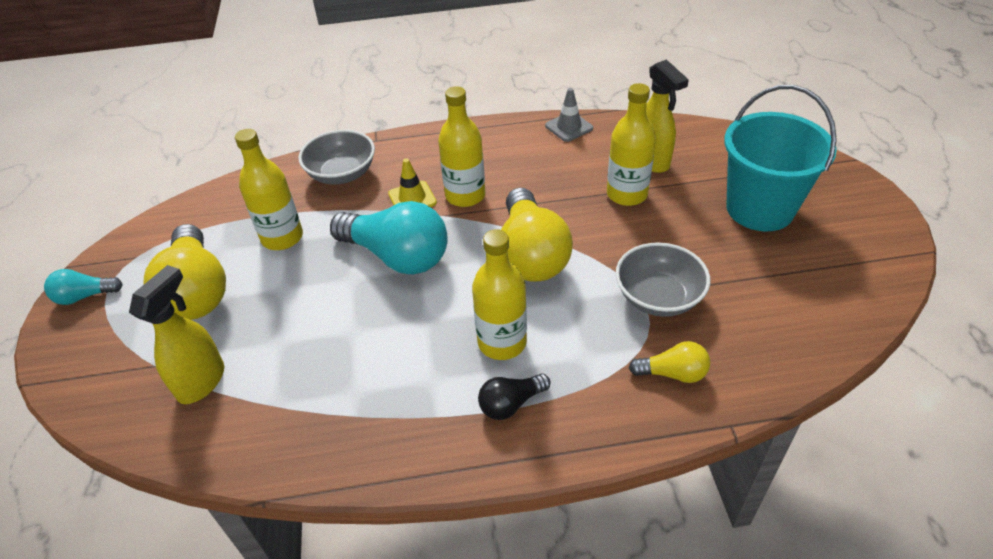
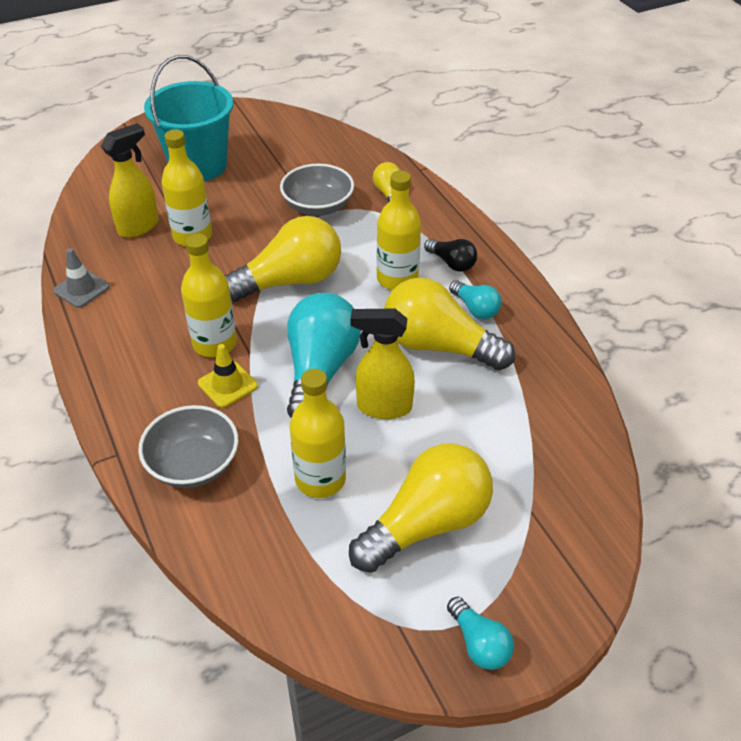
camera: 110 degrees left, 0 degrees up
(202, 381) = (528, 460): yellow spray bottle -> yellow spray bottle (383, 407)
(382, 352) = (438, 346): none -> yellow light bulb
(422, 403) = (475, 308): none -> turquoise light bulb

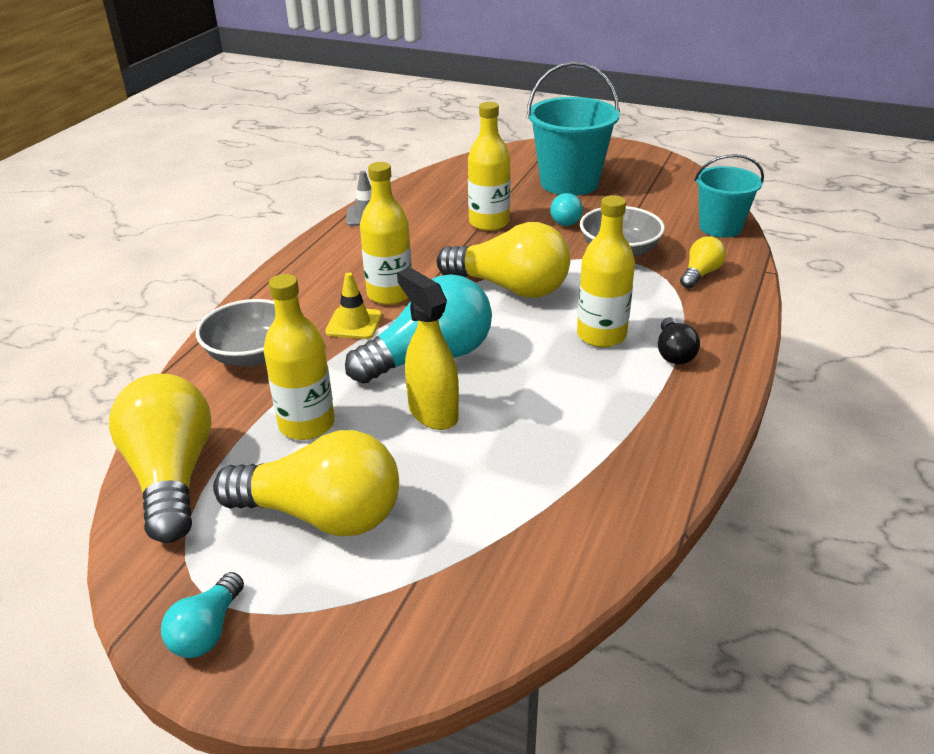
camera: 50 degrees right, 10 degrees down
(139, 227) = (463, 199): yellow spray bottle -> none
(352, 149) = (720, 227): none -> turquoise bucket
(438, 346) = (553, 403): yellow light bulb -> yellow light bulb (172, 476)
(475, 308) = (637, 398): turquoise light bulb -> turquoise light bulb (566, 219)

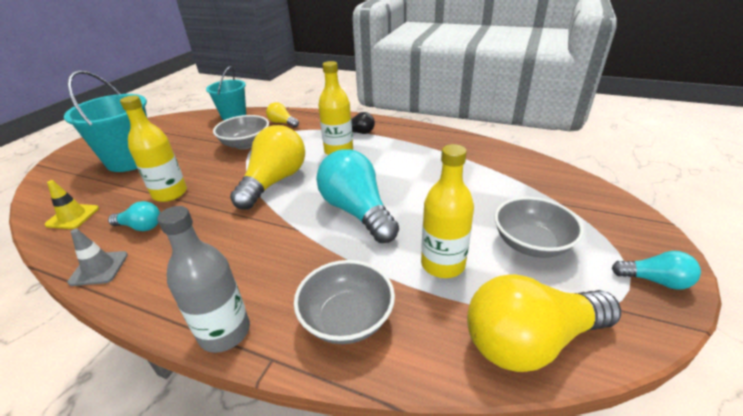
camera: 90 degrees left, 0 degrees up
(264, 291) = (225, 332): none -> grey bottle
(321, 515) = (531, 243): yellow light bulb -> grey bowl
(354, 324) = (305, 254): yellow traffic cone -> yellow traffic cone (73, 216)
(390, 294) = (264, 238): yellow bottle -> none
(432, 413) = (419, 206): yellow spray bottle -> none
(566, 219) = (189, 161): turquoise light bulb -> turquoise light bulb (141, 226)

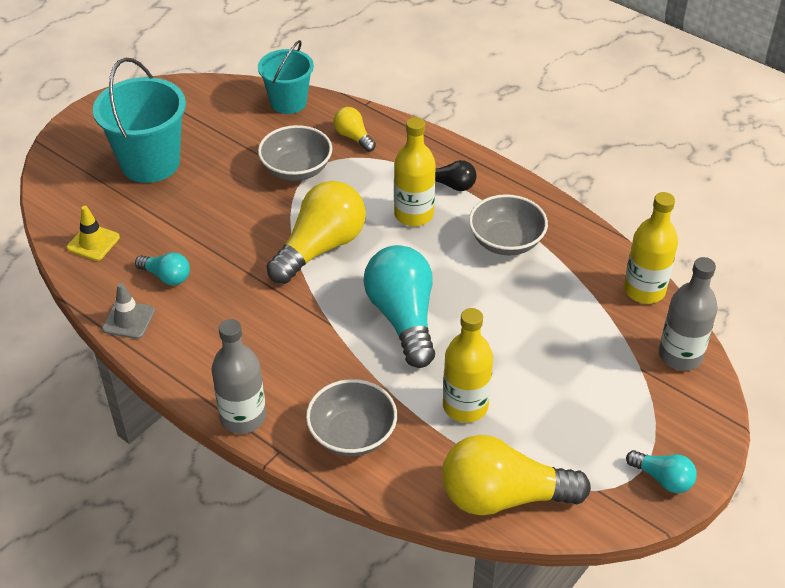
camera: 15 degrees right, 10 degrees up
(170, 193) = (198, 235): yellow bottle -> yellow bottle (644, 290)
(531, 243) = (570, 408): grey bowl -> grey bowl (506, 241)
(580, 189) = (680, 355): none -> grey bottle

